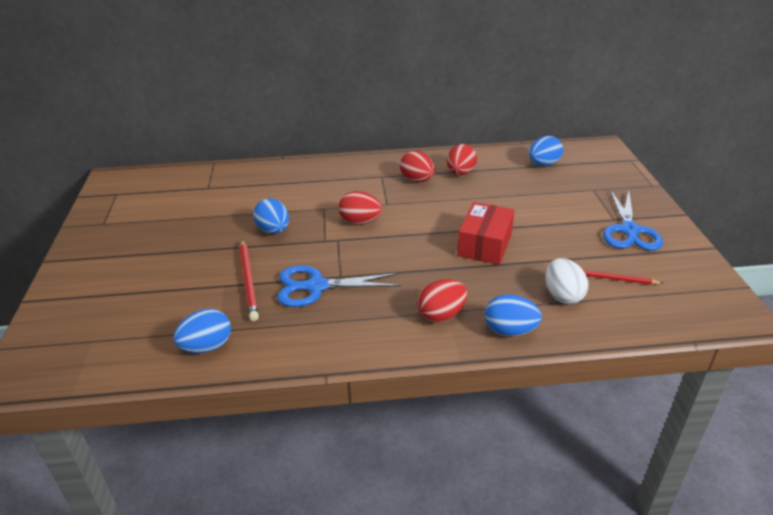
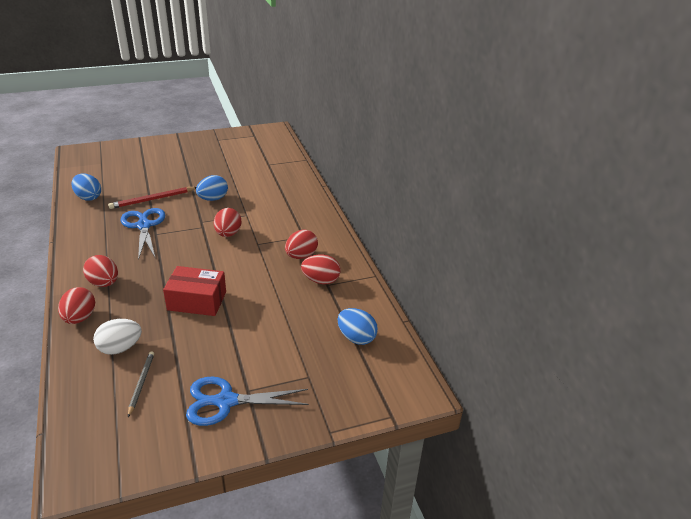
camera: 75 degrees right, 0 degrees up
(509, 331) = (80, 318): blue egg -> red egg
(614, 279) = (141, 383): red pencil -> grey pencil

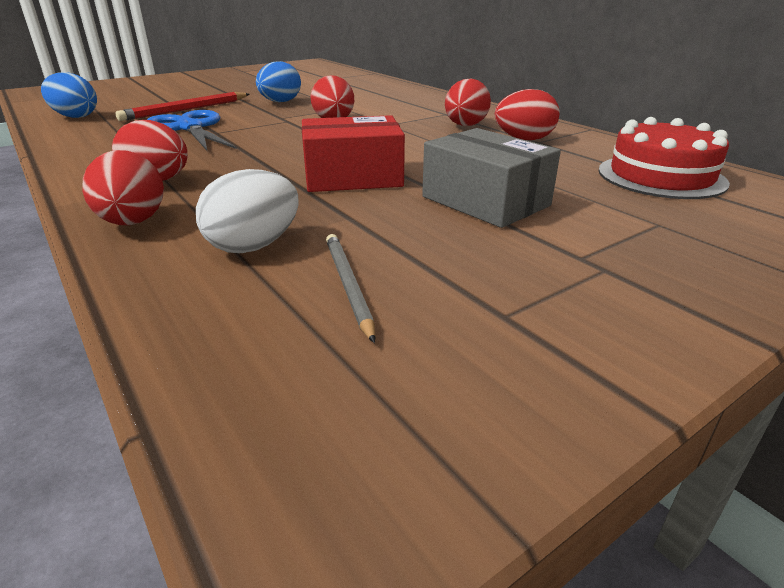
camera: 15 degrees left, 5 degrees down
(226, 401) = (561, 279): blue scissors -> none
(244, 338) = (485, 201): none -> grey box
(356, 337) = (661, 176): blue egg -> red cake

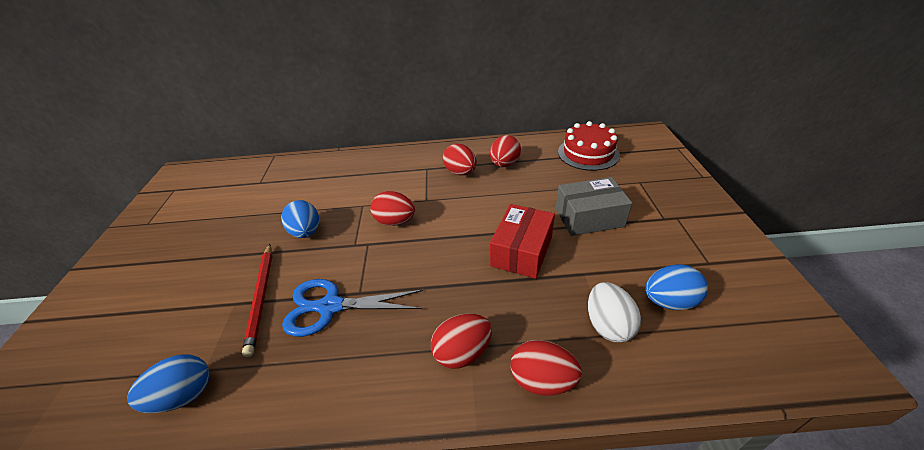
camera: 55 degrees left, 10 degrees up
(348, 285) = (669, 301): grey pencil -> blue egg

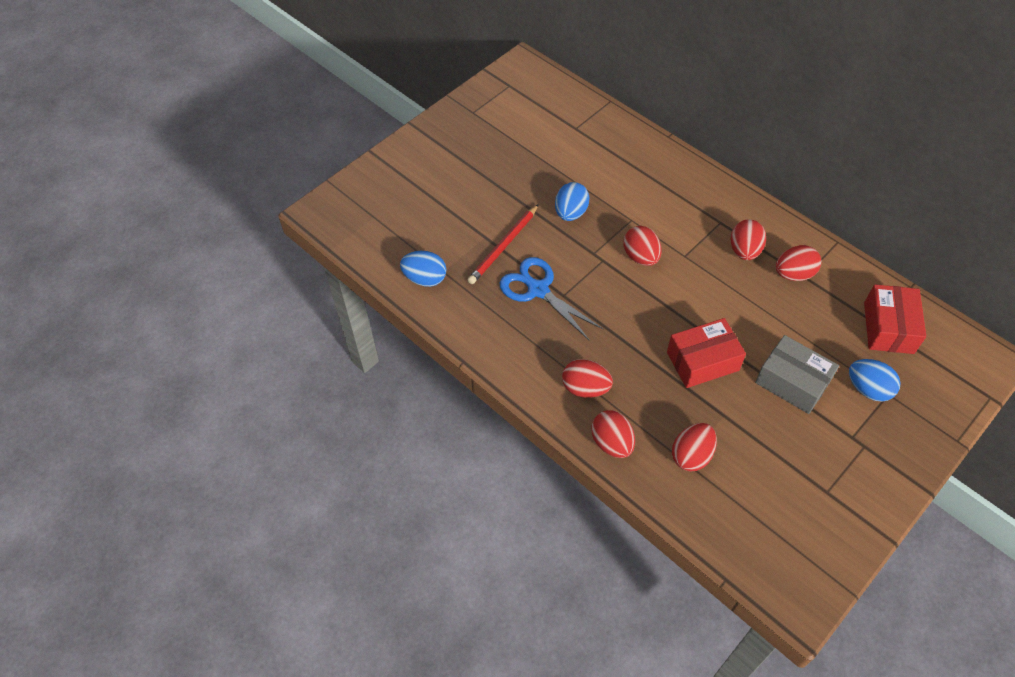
camera: 45 degrees right, 15 degrees up
(588, 153) = (888, 328): red cake -> red box
(608, 325) = (691, 455): white egg -> red egg
(669, 301) = (753, 482): blue egg -> blue egg (868, 389)

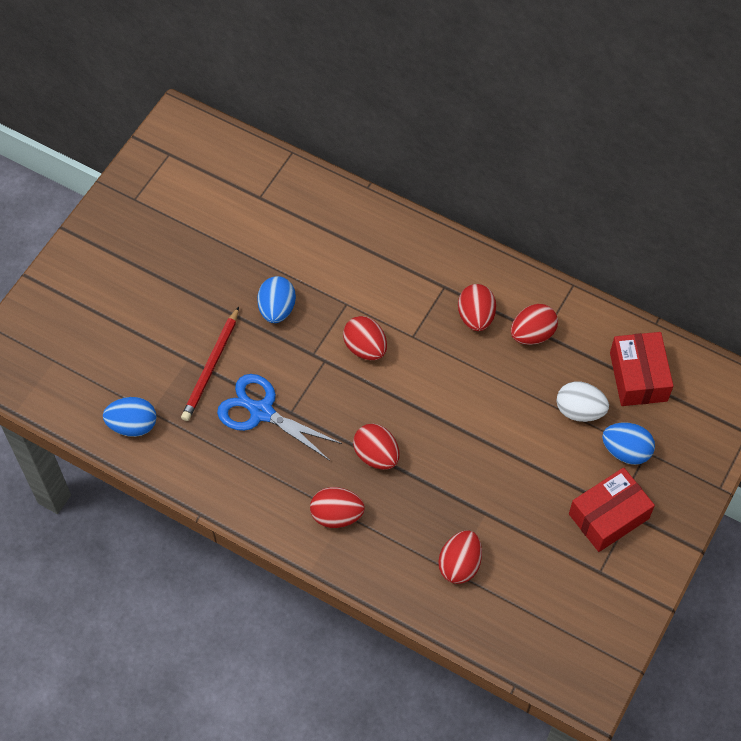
camera: 15 degrees left, 5 degrees up
(612, 443) = (376, 570): red egg -> red egg (376, 455)
(702, 361) = (453, 457): red box -> red box (608, 516)
(792, 382) = (548, 461): grey box -> none
(828, 345) = (579, 411): none -> white egg

